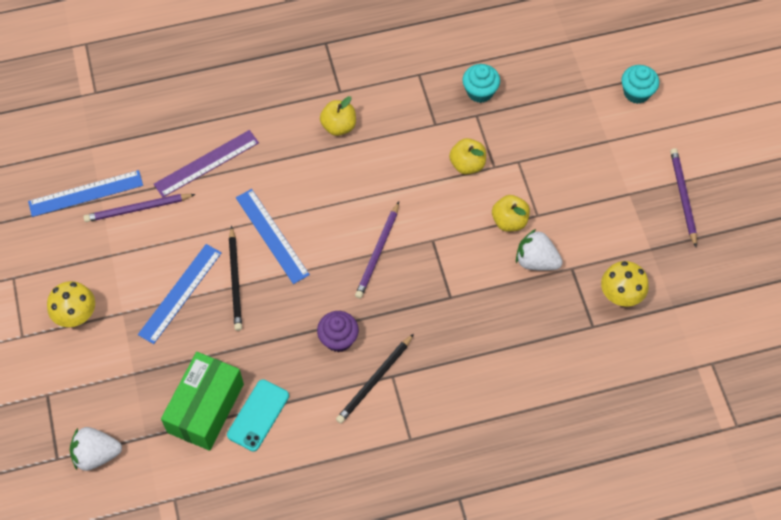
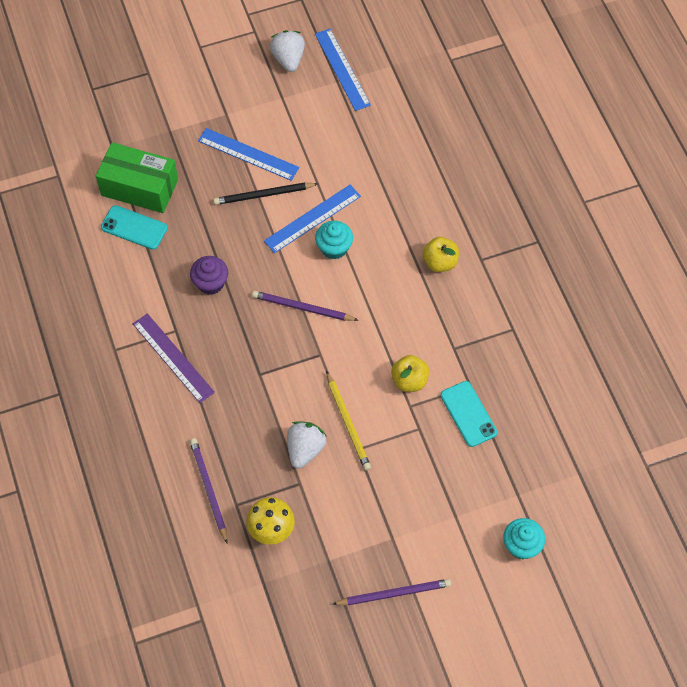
camera: 85 degrees right, 0 degrees up
(77, 316) = (221, 82): yellow mushroom -> none
(96, 454) = (96, 115): white strawberry -> white strawberry (288, 59)
(138, 209) = (330, 110): purple pencil -> purple pencil (208, 489)
(206, 163) = (384, 157): purple ruler -> purple ruler (173, 358)
(374, 380) = (170, 316): black pencil -> none
(480, 92) = (499, 387): turquoise cupcake -> turquoise cupcake (334, 248)
(505, 119) = (468, 414): none -> turquoise phone
(509, 221) = (348, 423): yellow apple -> yellow pencil

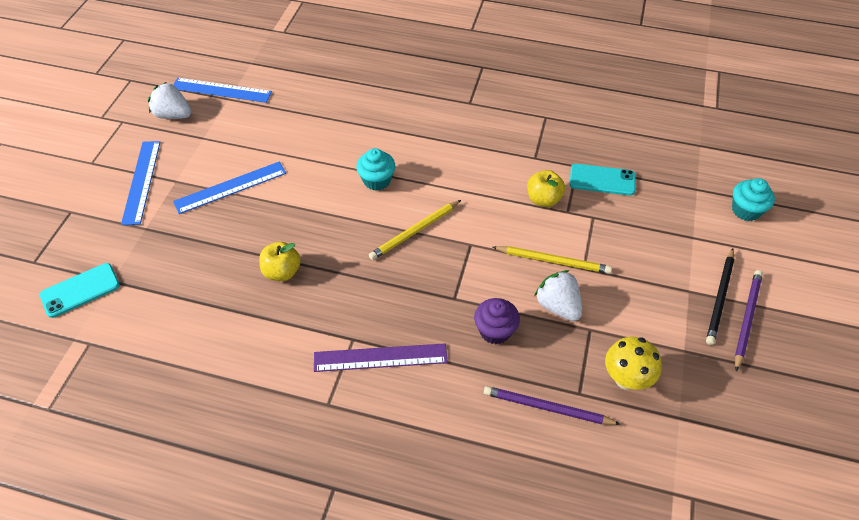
camera: 55 degrees left, 10 degrees down
(134, 227) = (213, 311): turquoise phone -> turquoise phone (80, 290)
(139, 187) = (176, 283): green box -> none
(210, 283) = (329, 284): purple cupcake -> purple cupcake (495, 331)
(263, 195) = (280, 198): black pencil -> black pencil (720, 298)
(302, 308) = (415, 231): purple pencil -> yellow pencil
(312, 218) = (336, 179): blue ruler -> blue ruler (142, 181)
(440, 262) = (451, 126): yellow apple -> yellow apple (282, 272)

